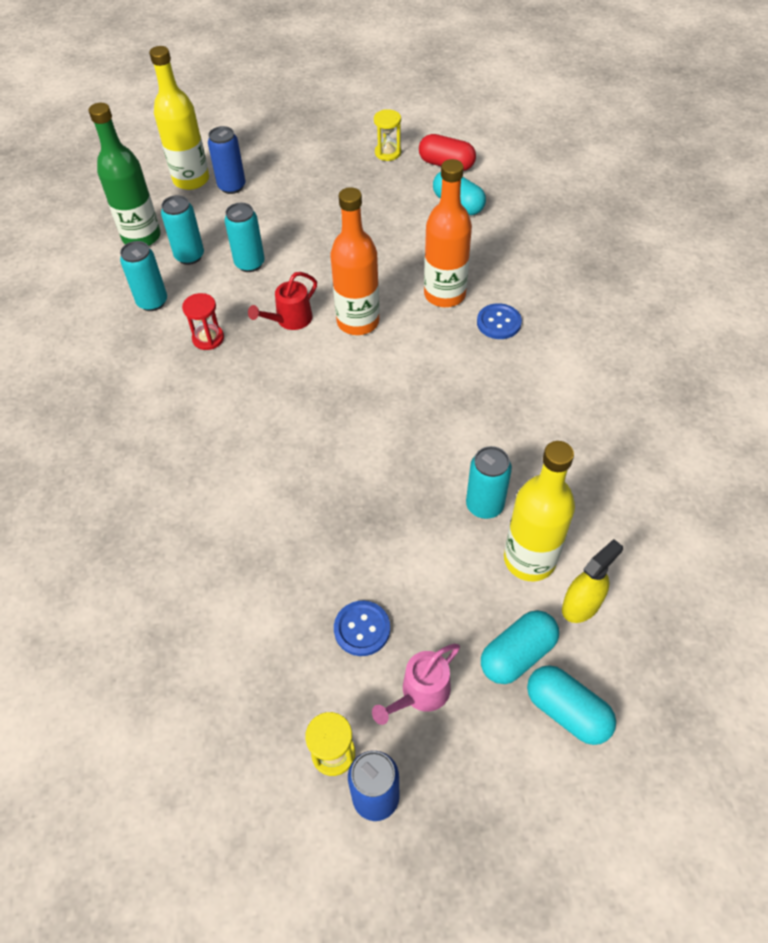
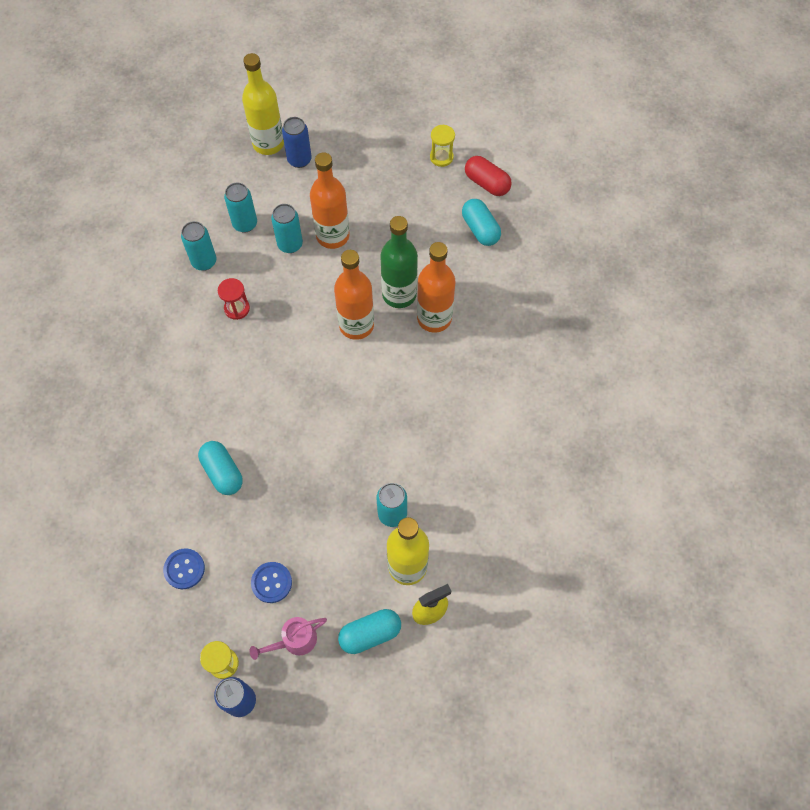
camera: 15 degrees right, 10 degrees up
(141, 237) = (212, 193): green bottle -> green bottle (399, 294)
(289, 320) = (304, 309): red watering can -> none
(296, 245) = (332, 236): none -> orange bottle
(498, 323) = (466, 357): blue button -> blue button (184, 569)
(567, 711) = (387, 684): turquoise capsule -> turquoise capsule (223, 472)

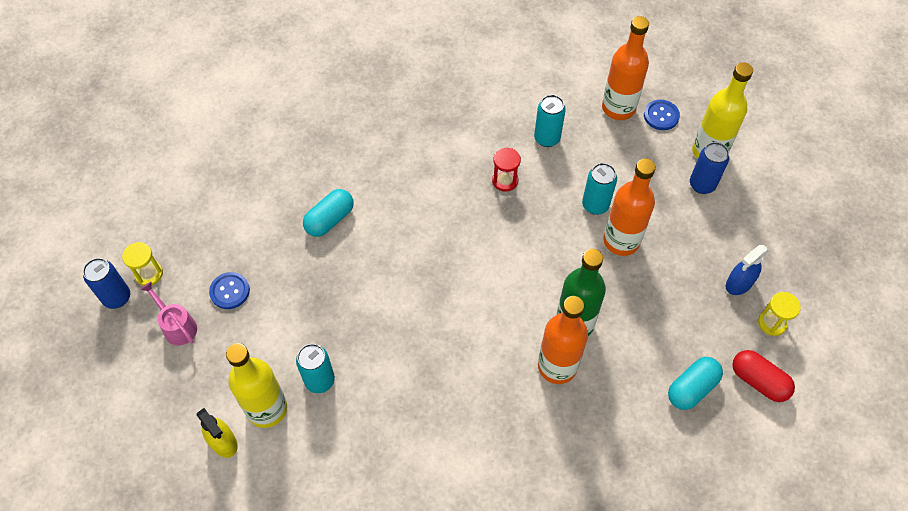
camera: 75 degrees right, 5 degrees down
(184, 569) = (230, 217): blue button -> blue button (661, 116)
(245, 224) = (603, 159): turquoise can -> none
(356, 325) = (522, 291): orange bottle -> orange bottle (618, 108)
(370, 634) = (193, 391): turquoise capsule -> none
(400, 166) = (739, 283): none -> blue spray bottle
(487, 183) = (758, 381): red capsule -> red capsule turned 75 degrees counterclockwise

